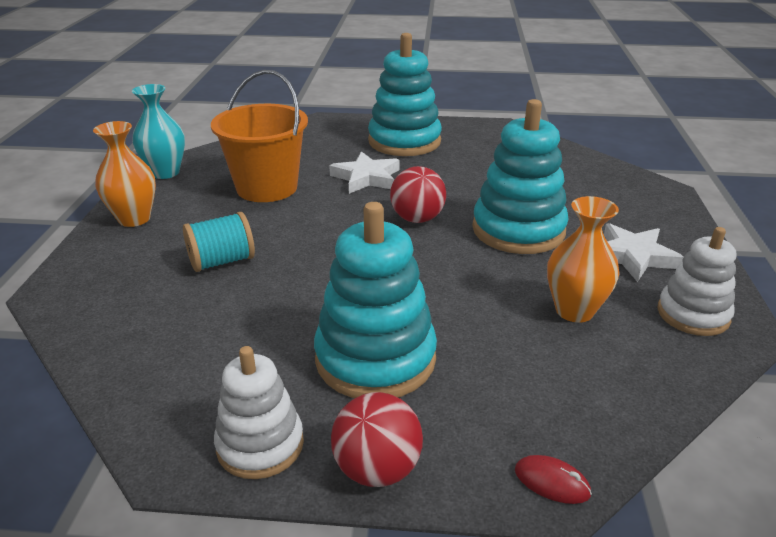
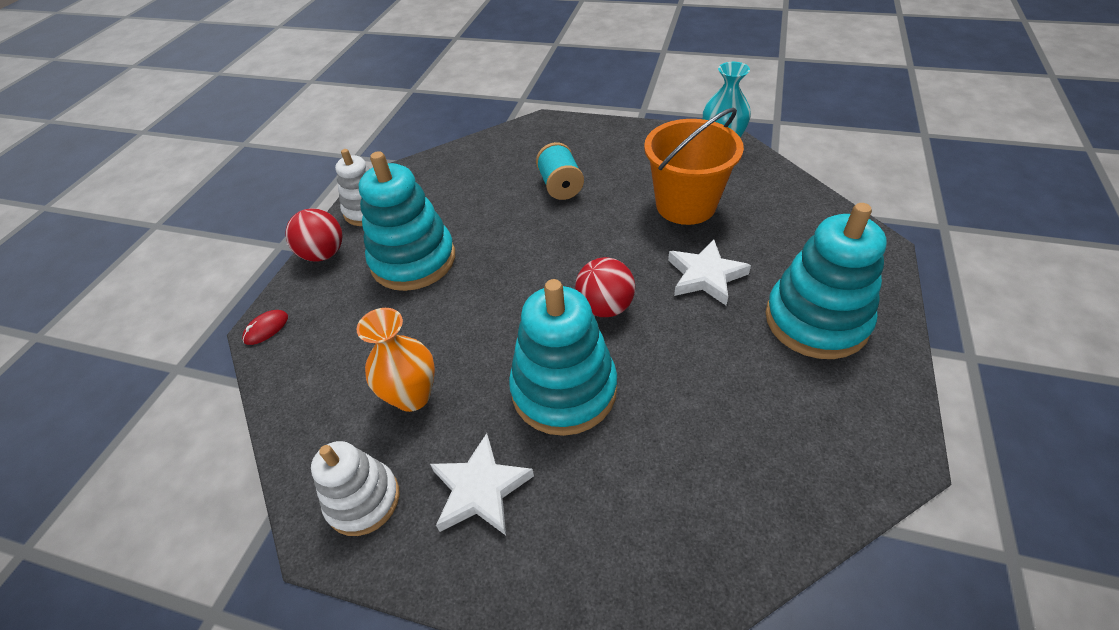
camera: 105 degrees right, 15 degrees up
(134, 219) = (636, 139): orange vase -> none

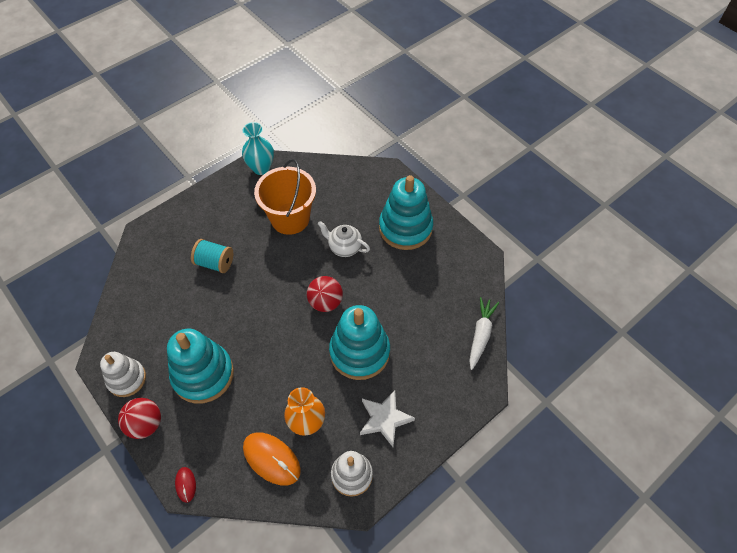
camera: 60 degrees left, 10 degrees up
(339, 389) = (271, 459): none -> orange mouse
(705, 276) = (344, 247): white star -> white teapot
(748, 548) = (480, 335): none -> white carrot

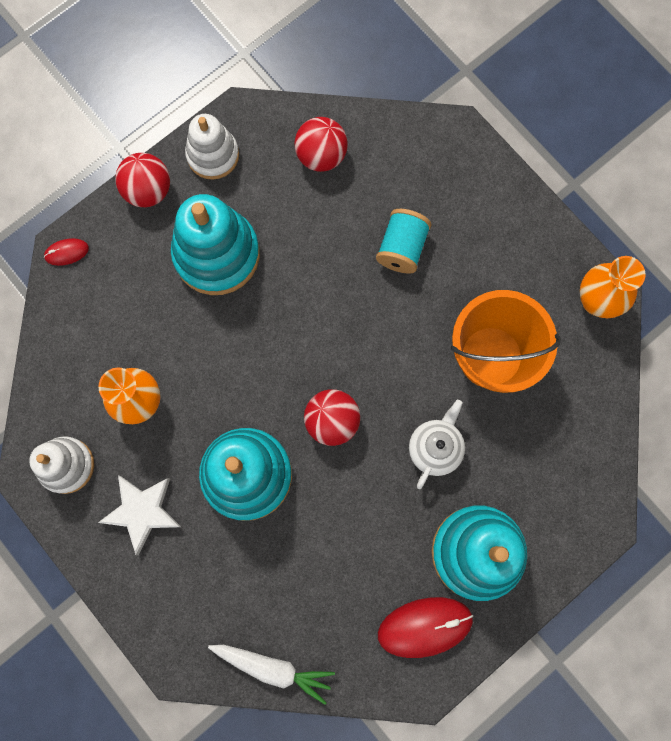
camera: 90 degrees right, 20 degrees up
(142, 309) = (321, 155): none -> red ball
(261, 168) = (596, 301): turquoise vase -> orange vase
(271, 459) = (93, 357): orange mouse -> none
(449, 254) = (425, 627): none -> red mouse

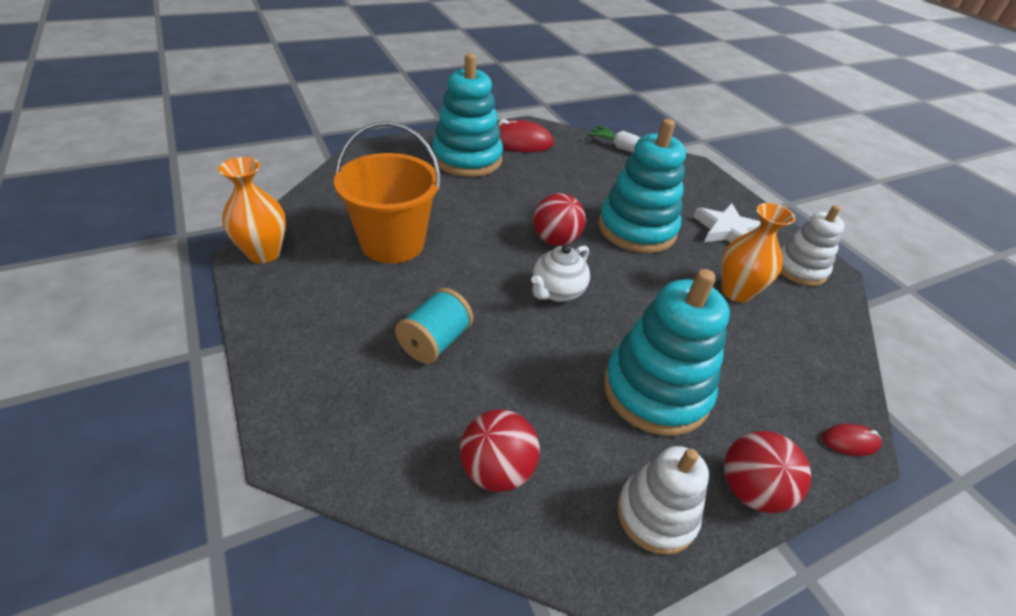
camera: 170 degrees left, 35 degrees down
(435, 448) = (472, 207): white teapot -> white teapot (557, 292)

